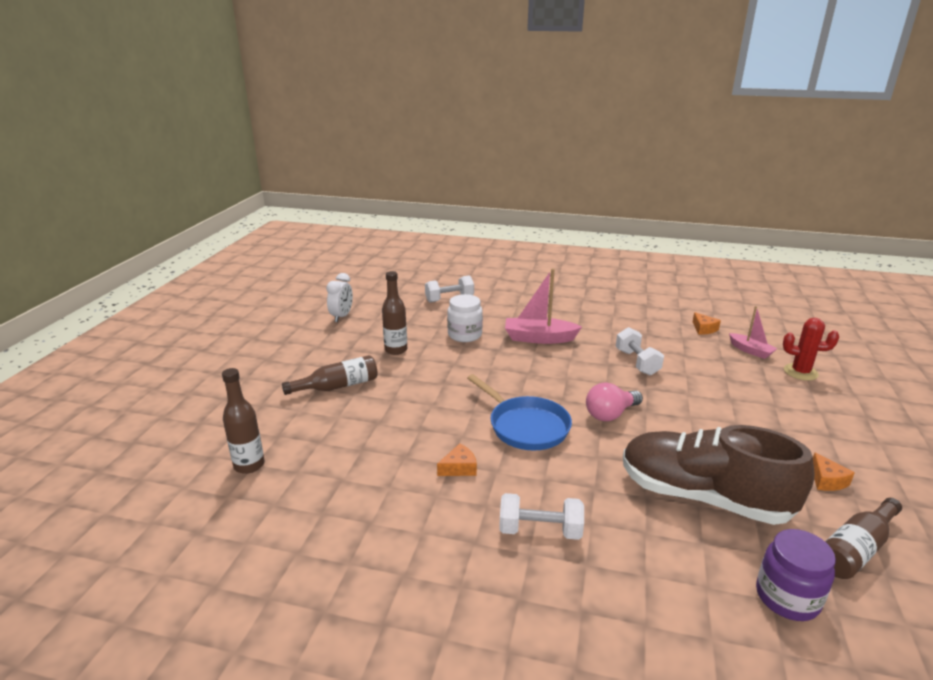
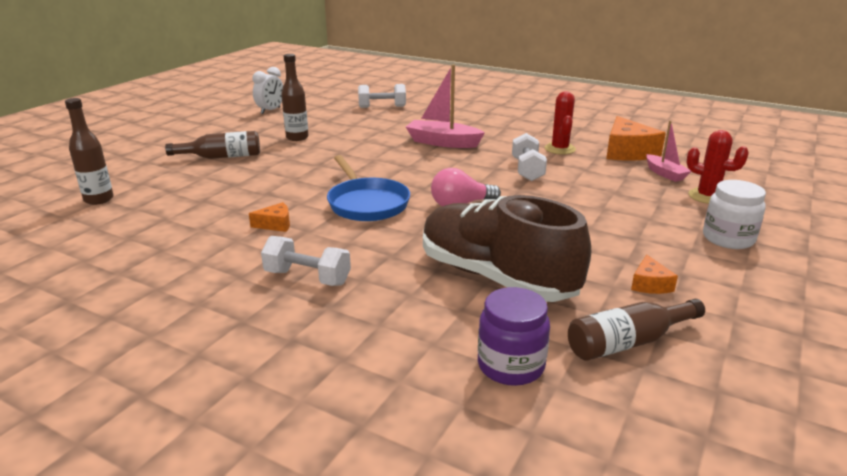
camera: 15 degrees right, 0 degrees up
(465, 335) = (372, 133): white jar -> white jar (728, 238)
(646, 333) = (560, 149): none -> red cactus
(703, 329) = (627, 152): orange cheese -> orange cheese, size x2.01

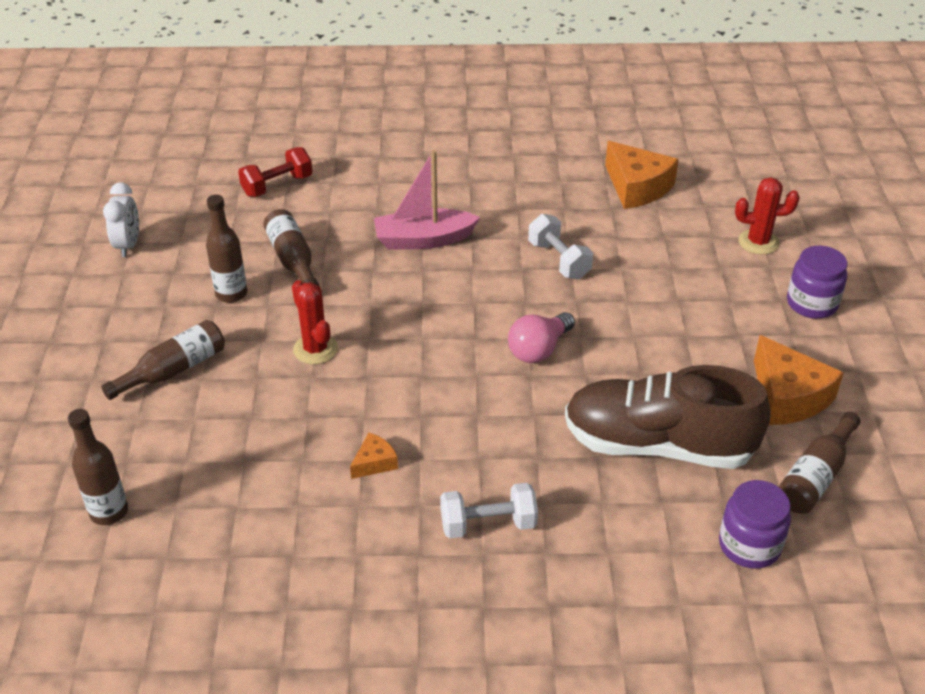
camera: 30 degrees left, 15 degrees up
(351, 133) = (293, 260): none -> brown bottle
(366, 203) = (439, 387): blue pan -> none
(382, 107) = (277, 185): white dumbbell -> red dumbbell
(560, 149) = (563, 206): red cactus -> red cactus (315, 349)
(649, 284) = (787, 396): orange cheese -> orange cheese, size x2.01
(665, 174) = (698, 216): pink boat -> none
(728, 238) = (811, 303): white jar -> purple jar

